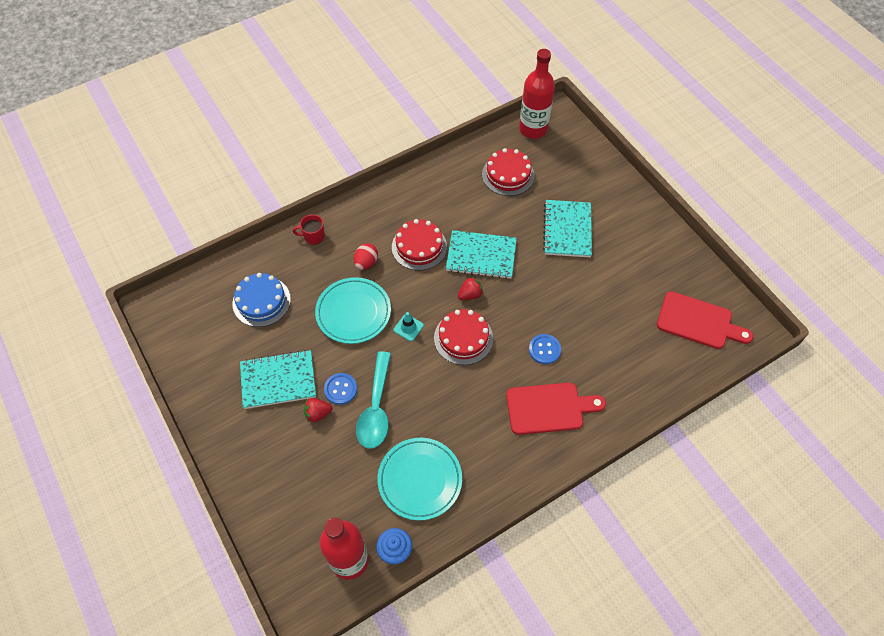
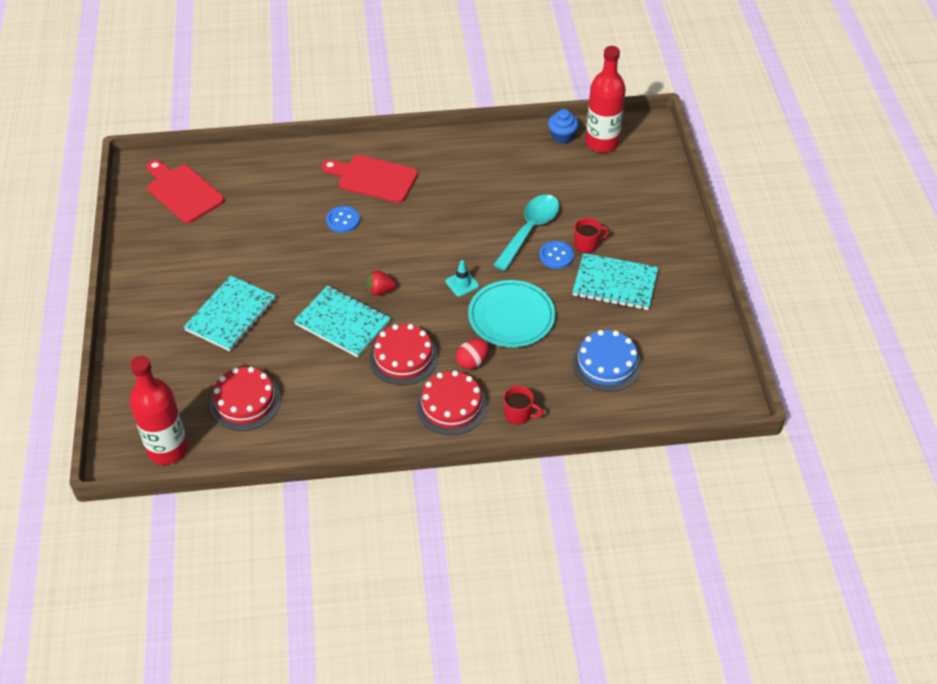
camera: 155 degrees left, 10 degrees down
(317, 413) = (587, 244): red strawberry -> red mug
(420, 480) = (518, 170): turquoise plate -> none
(463, 338) = (413, 256): red cake -> red cake (451, 406)

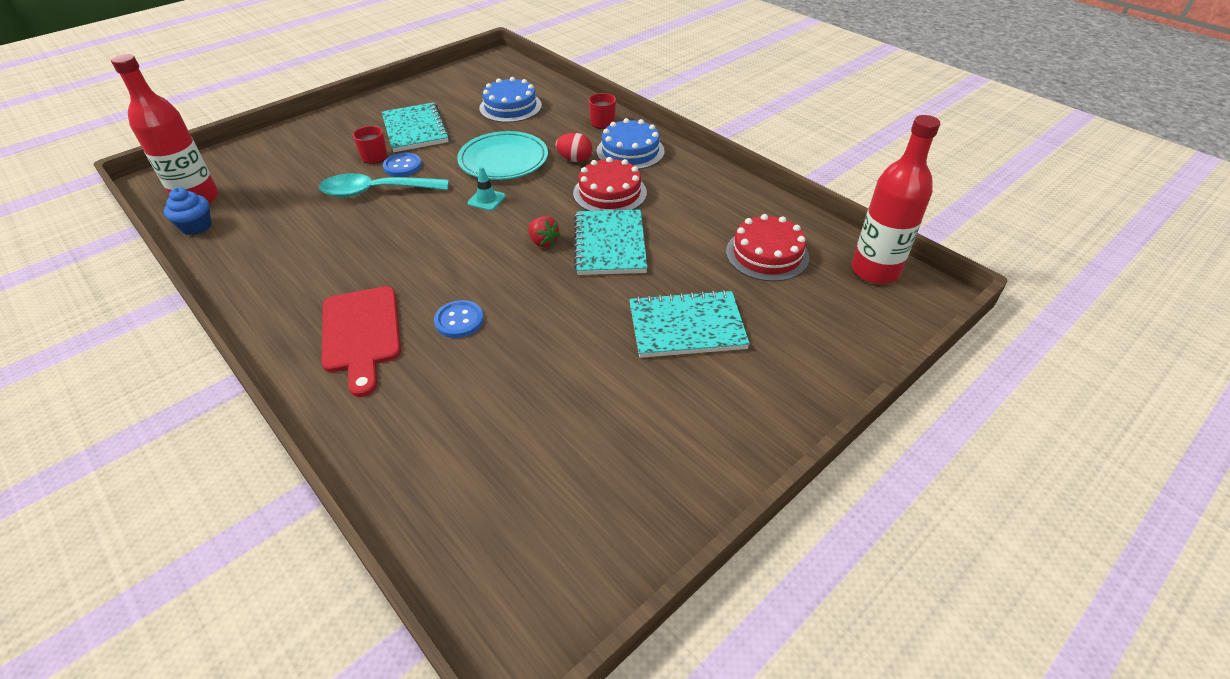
camera: 125 degrees left, 5 degrees down
(183, 192) = (530, 528): red cutting board -> none
(451, 406) = (630, 151): red cake -> blue cake

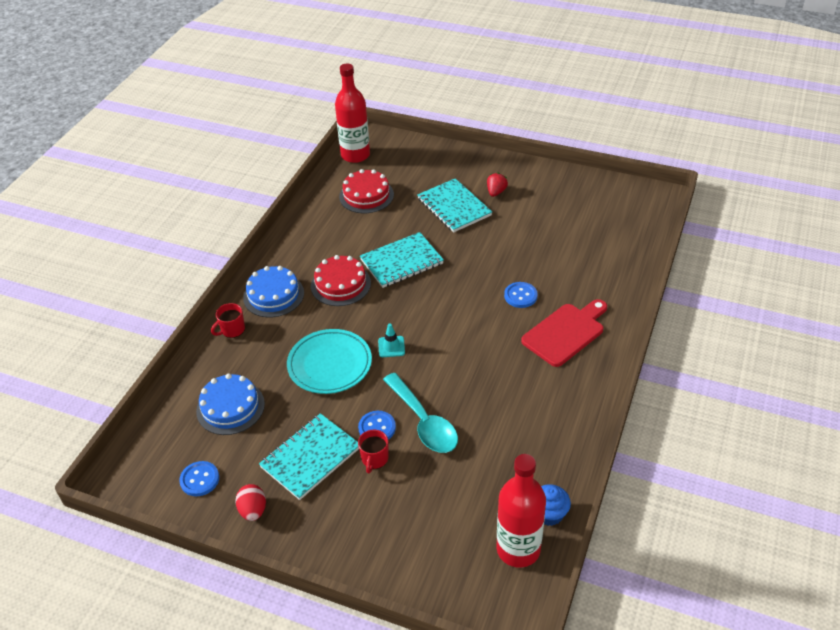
camera: 115 degrees left, 0 degrees up
(456, 85) = (199, 479): none -> blue button
(543, 242) = (420, 293): red strawberry -> red strawberry (496, 192)
(575, 159) = (304, 322): red egg -> red egg (253, 510)

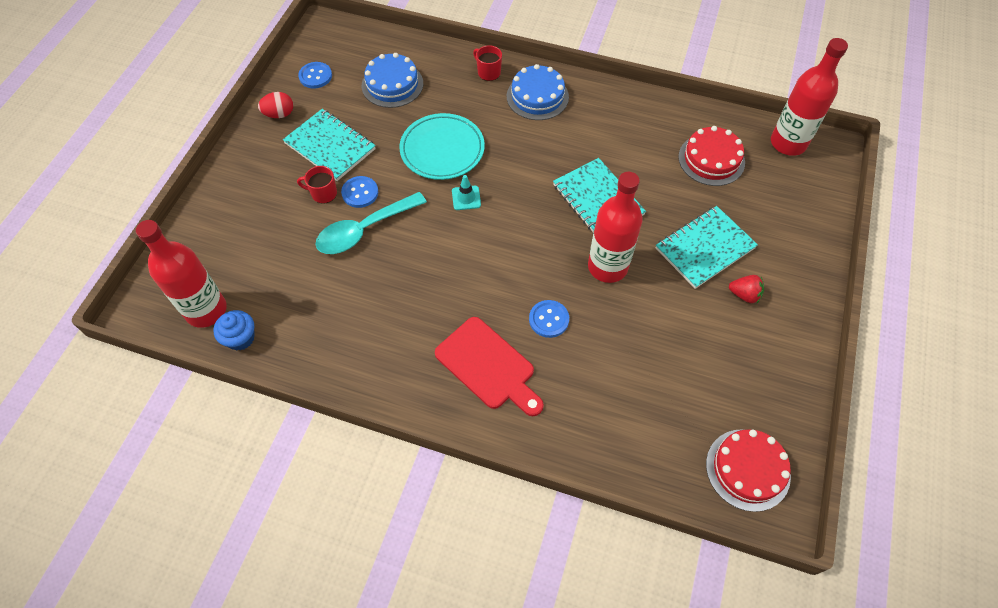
camera: 85 degrees right, 15 degrees up
(340, 284) = (557, 148): red cake -> red cake (747, 469)
(470, 260) = (607, 267): none -> red bottle

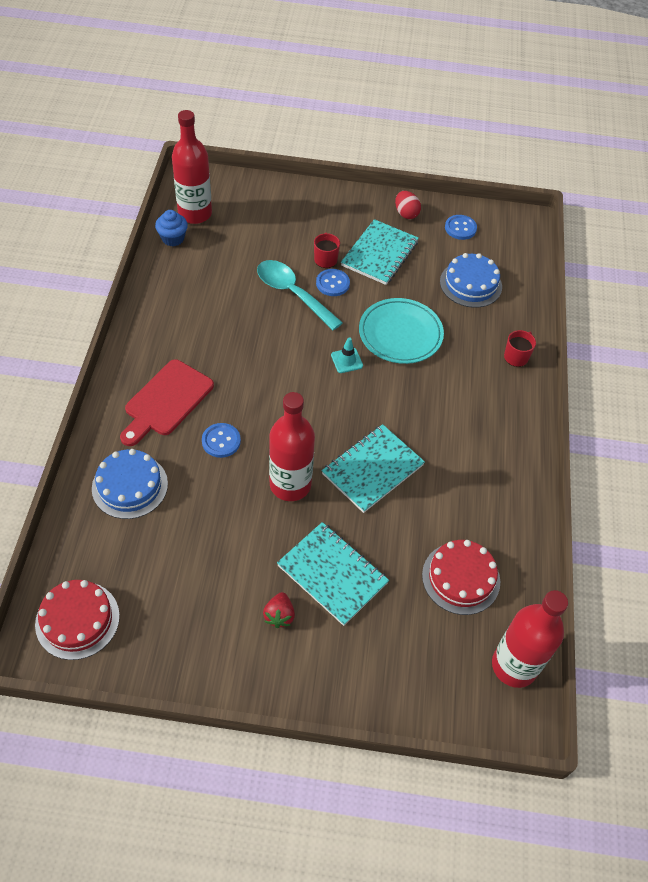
camera: 75 degrees right, 5 degrees down
(537, 96) = (498, 403): blue cake -> blue cake (130, 486)

